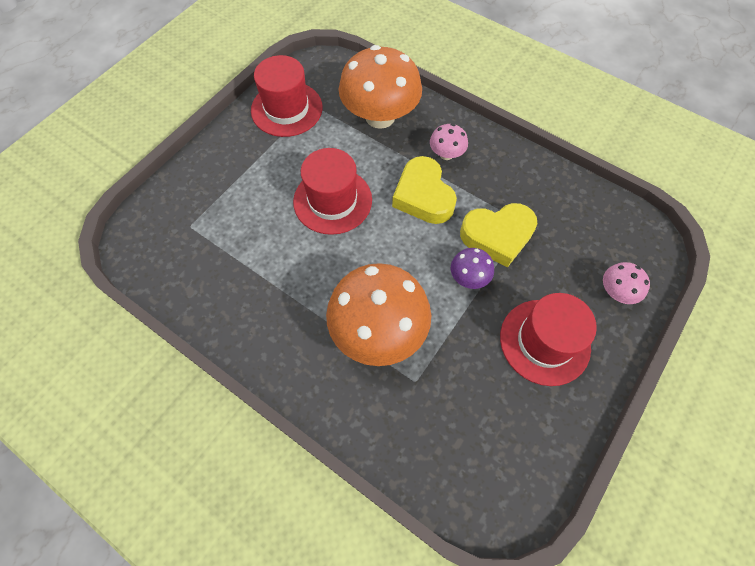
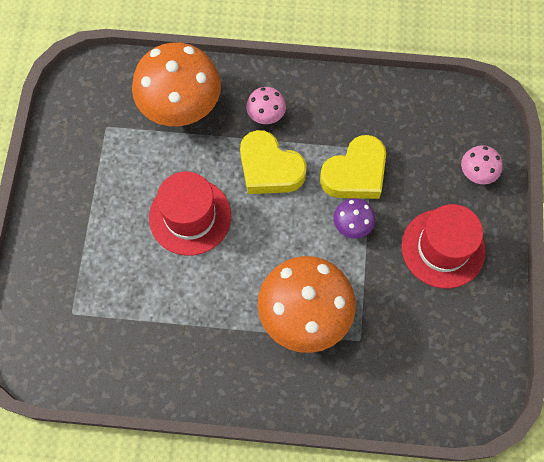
camera: 30 degrees left, 5 degrees up
(286, 109) = (83, 144): red hat -> none

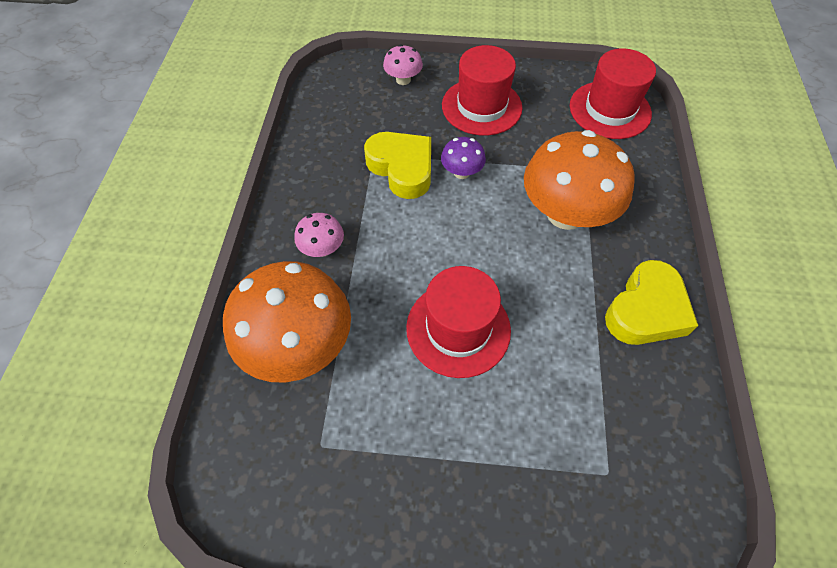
camera: 90 degrees left, 10 degrees down
(269, 168) = (394, 245): yellow heart -> yellow heart (646, 310)
(448, 381) = (609, 110): none -> red hat

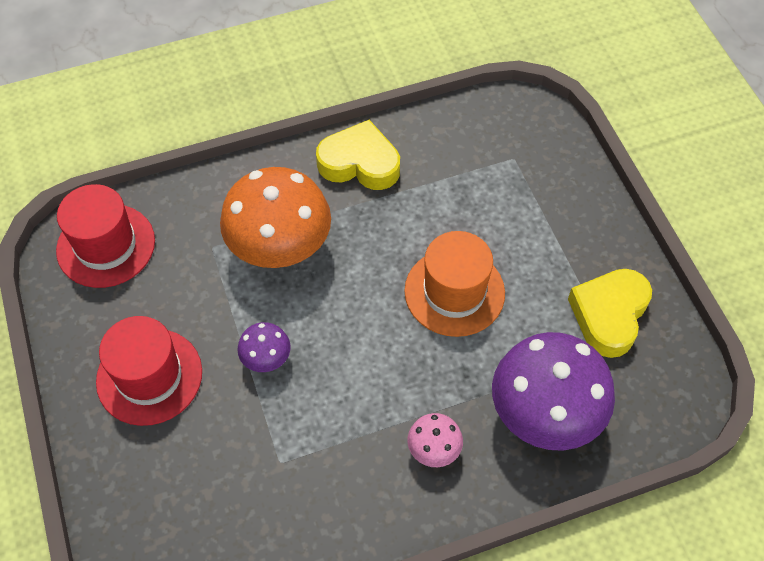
camera: 115 degrees left, 0 degrees up
(299, 345) = (545, 413): orange mushroom -> purple mushroom
(402, 168) = (287, 421): yellow heart -> yellow heart (609, 315)
(403, 80) = (131, 489): pink mushroom -> none
(458, 328) = (454, 292): red hat -> orange hat

